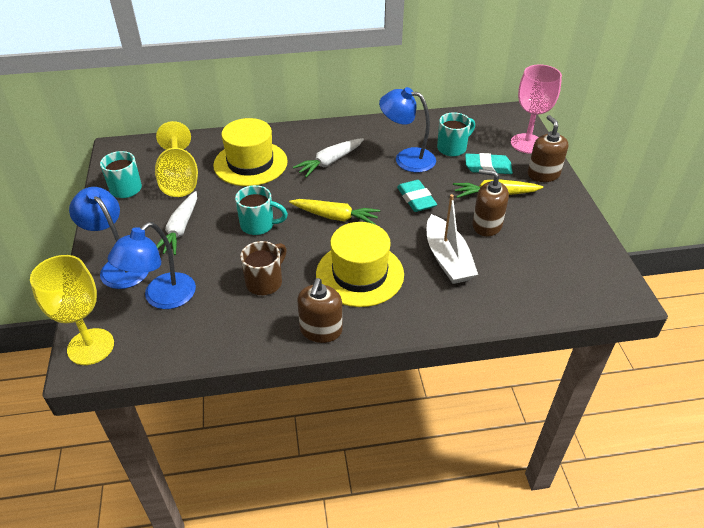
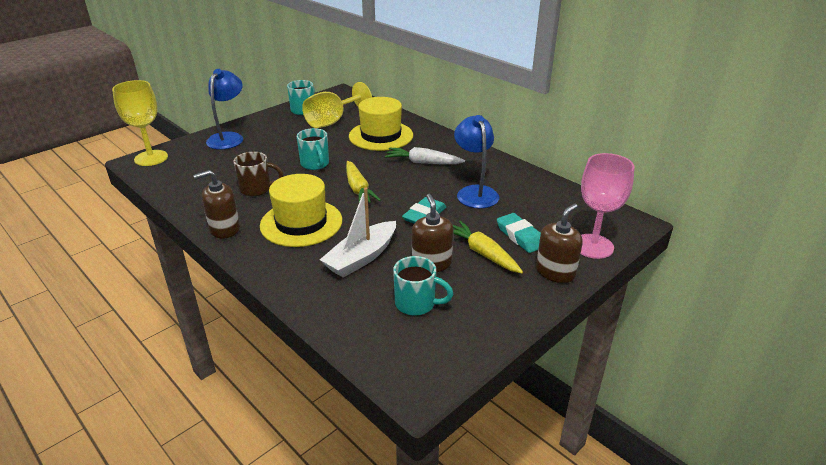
camera: 55 degrees right, 10 degrees down
(162, 298) = (210, 161): blue lamp -> none
(180, 229) = (282, 141): white carrot -> none
(452, 148) = (522, 208): turquoise mug -> turquoise mug (417, 304)

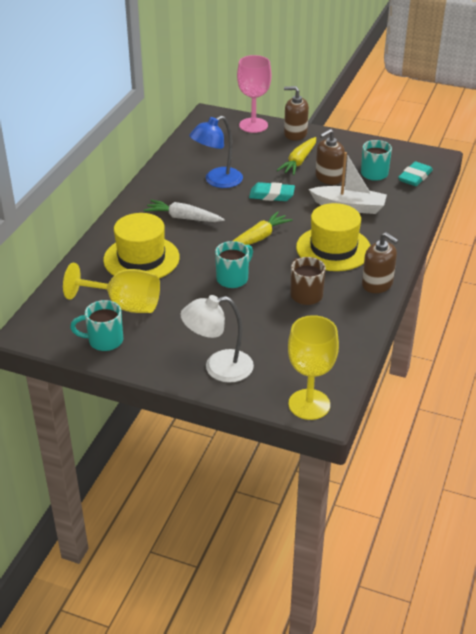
camera: 115 degrees left, 5 degrees up
(228, 137) = (218, 368): blue lamp -> white lamp
(423, 162) = (183, 218): white carrot -> white carrot turned 120 degrees clockwise
(520, 236) = (264, 152): turquoise eraser -> turquoise eraser (415, 177)

